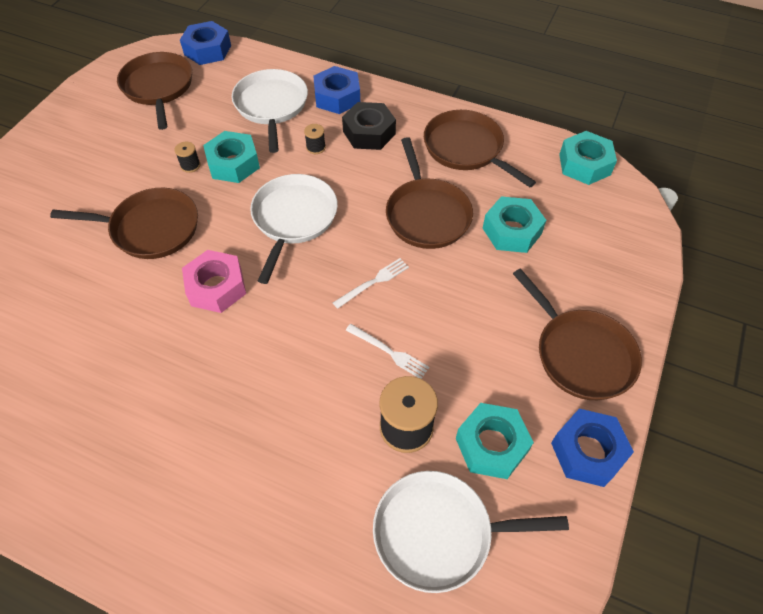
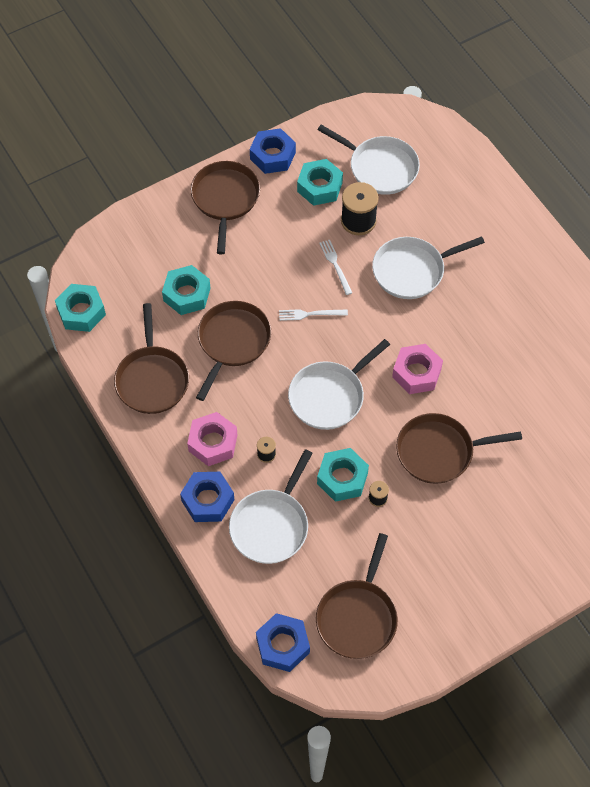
camera: 145 degrees left, 5 degrees up
(151, 228) = (439, 451): brown pan -> brown pan turned 45 degrees counterclockwise
(293, 401) = (412, 271): none -> white pan
(369, 133) = (213, 443): black nut -> pink nut

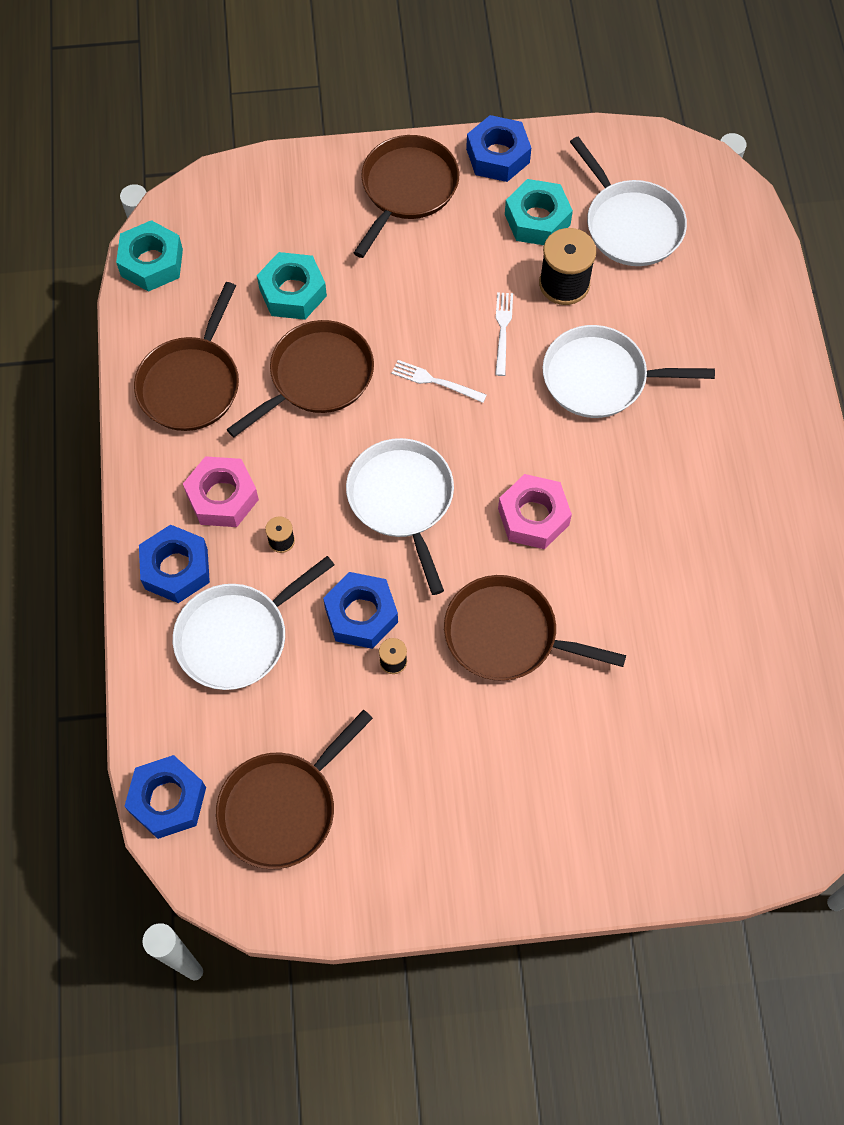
camera: 25 degrees right, 5 degrees up
(329, 396) = (402, 499): white pan -> white pan turned 90 degrees clockwise
(342, 478) = (361, 615): turquoise nut -> blue nut

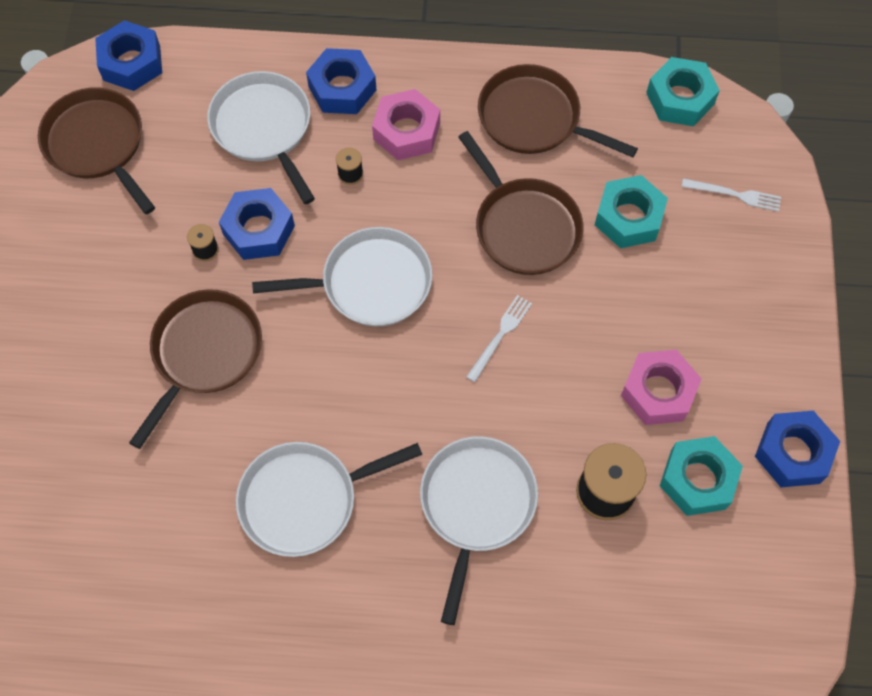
camera: 100 degrees right, 0 degrees up
(407, 188) = (753, 347): brown pan -> none
(503, 330) = (553, 414): white fork -> white fork (735, 195)
(533, 517) = (324, 402): pink nut -> pink nut (658, 392)
(631, 225) = (680, 586): white pan -> white pan (304, 500)

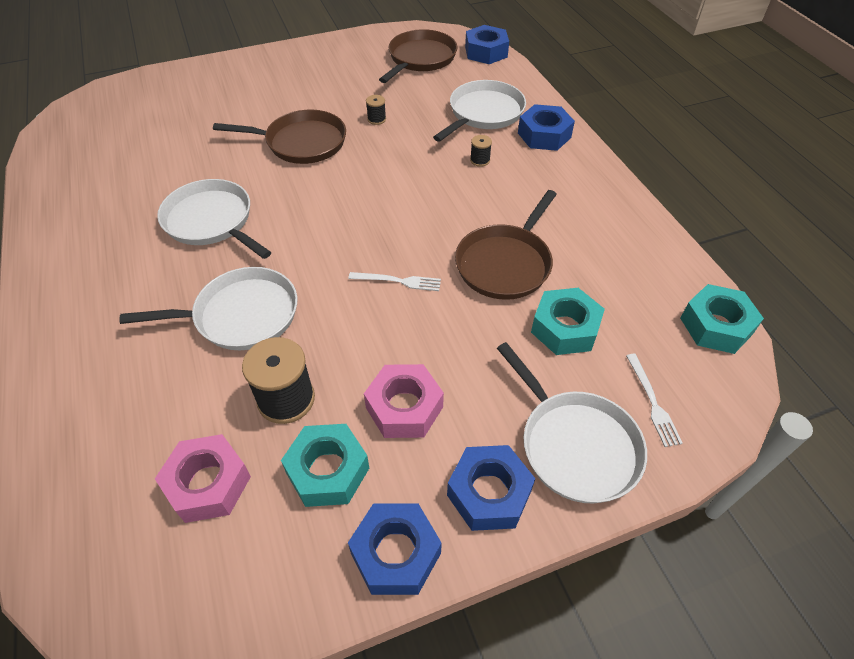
camera: 65 degrees right, 15 degrees down
(258, 230) = (406, 135): blue nut -> blue nut (489, 493)
(370, 283) = (399, 197): white pan -> white pan (575, 445)
(406, 131) = (536, 175): pink nut -> pink nut (208, 483)
(534, 118) = (608, 238): brown pan -> none

